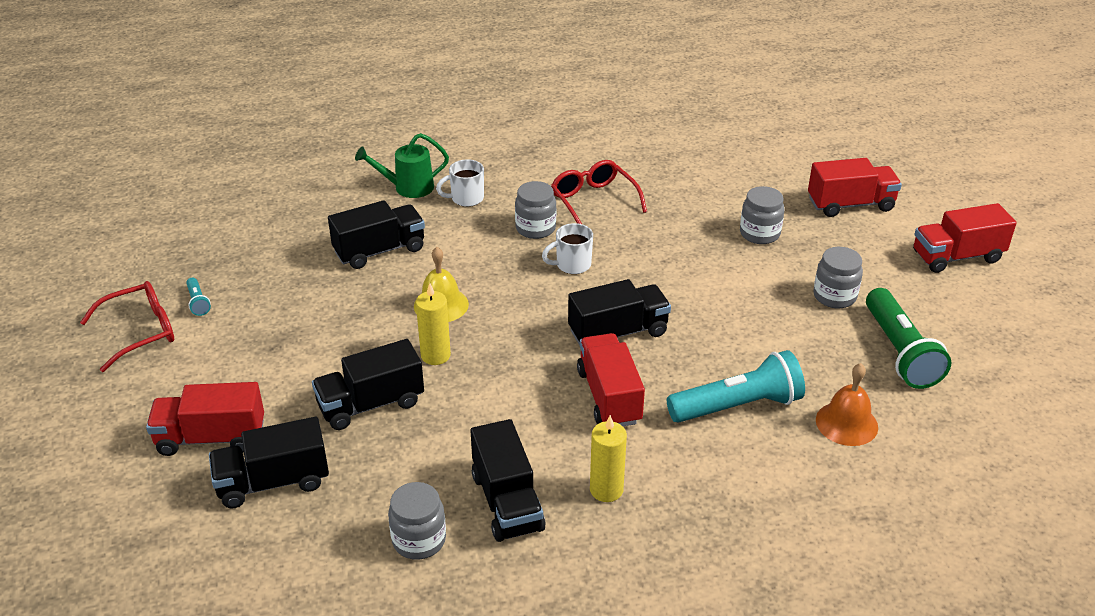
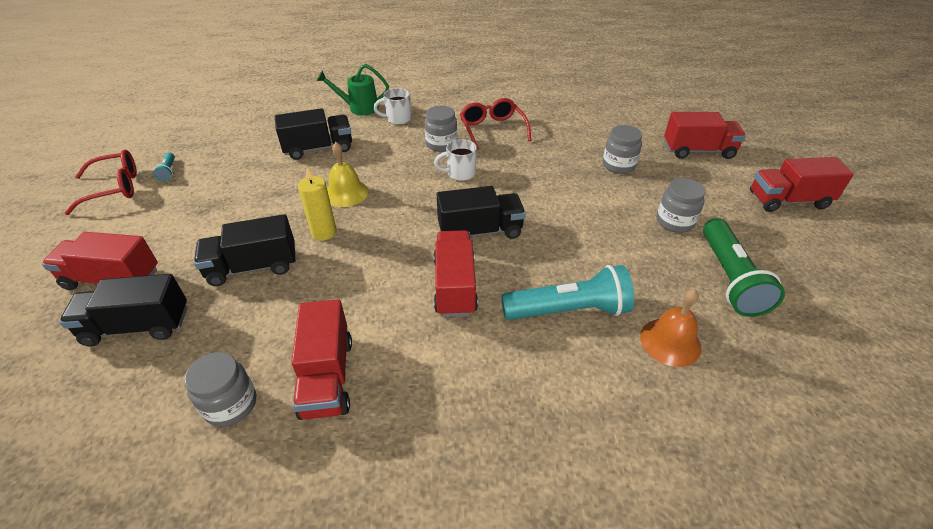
camera: 10 degrees right, 5 degrees up
(507, 502) = (327, 376): black truck -> red truck
(606, 490) = (423, 378): yellow candle -> none

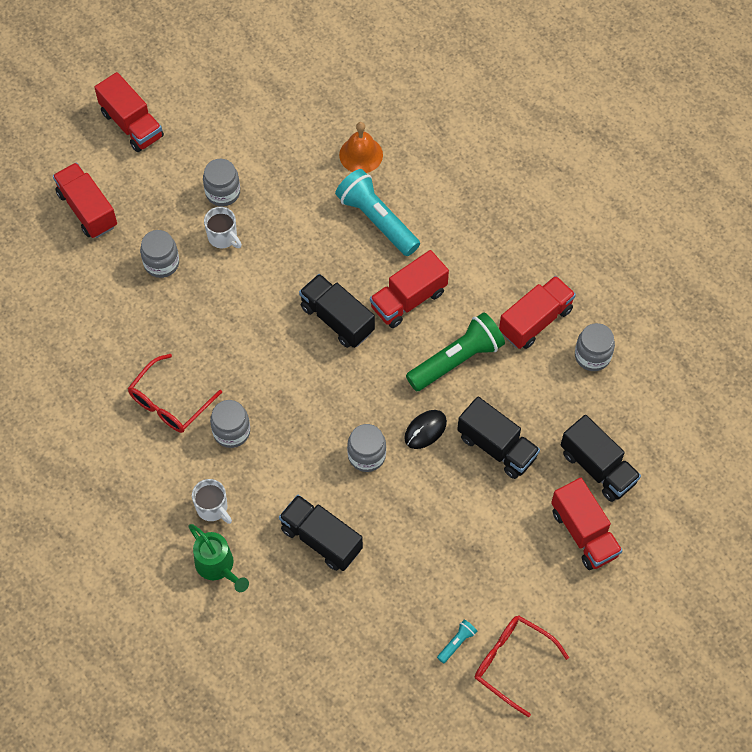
camera: 125 degrees left, 20 degrees up
(324, 232) = (425, 430): yellow candle -> black mouse
(346, 193) = (366, 455): yellow bell -> grey jar
(460, 174) = (269, 383): white mug -> white mug (223, 237)
(729, 278) = (269, 139): green flashlight -> green flashlight (456, 360)

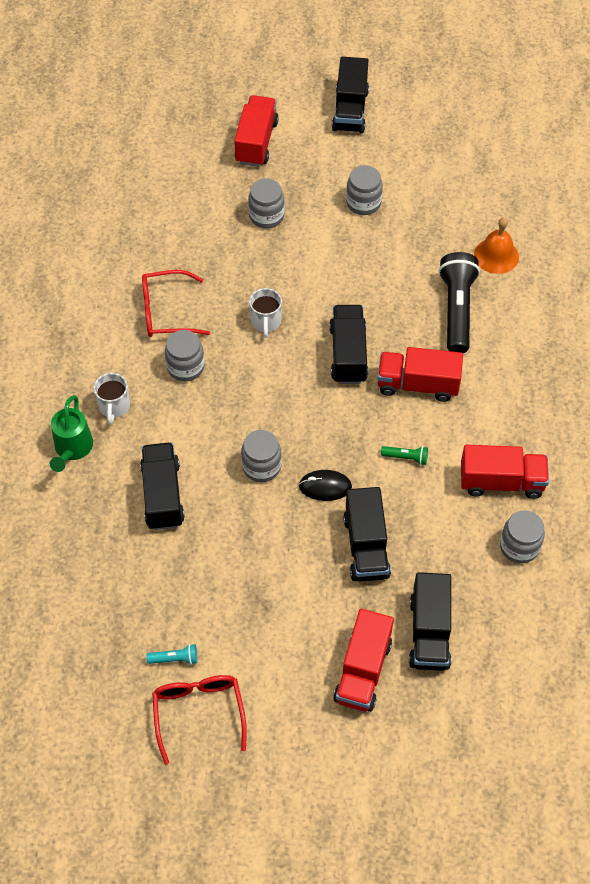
camera: 45 degrees right, 5 degrees down
(132, 124) = (350, 110): red truck -> black truck
(223, 237) = (329, 233): white mug -> white mug (266, 322)
(377, 220) = (457, 310): turquoise flashlight -> black flashlight
(456, 360) = (406, 457): green flashlight -> green flashlight, size x0.43

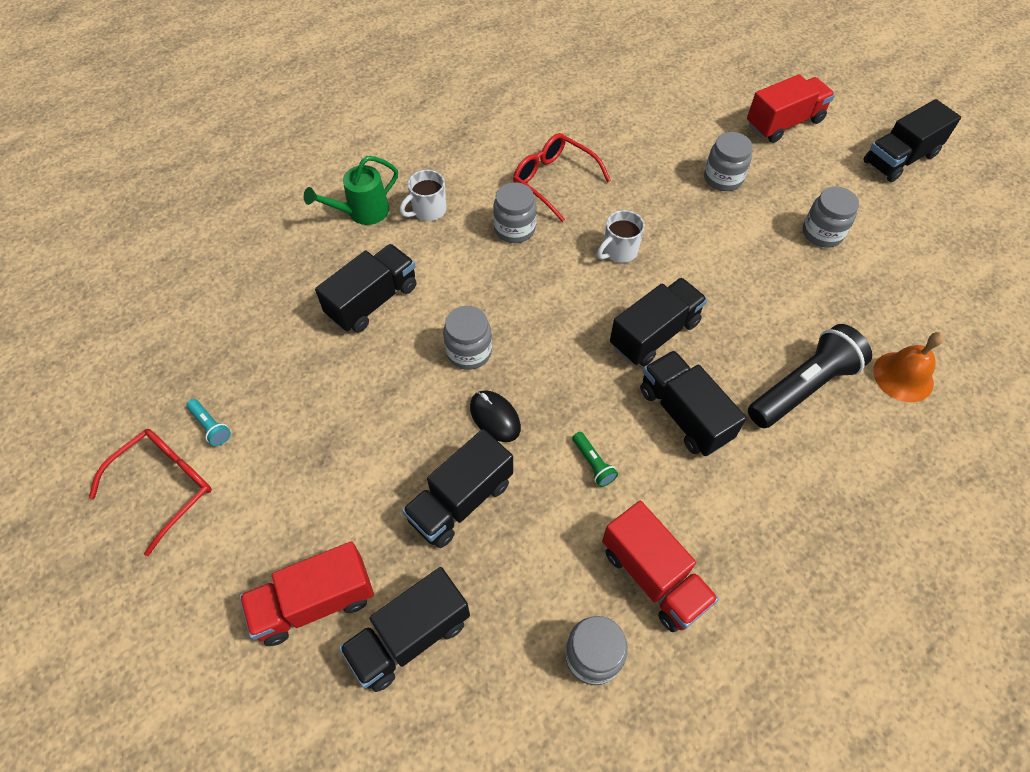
camera: 50 degrees right, 0 degrees up
(418, 384) = (684, 414): red truck -> black truck

